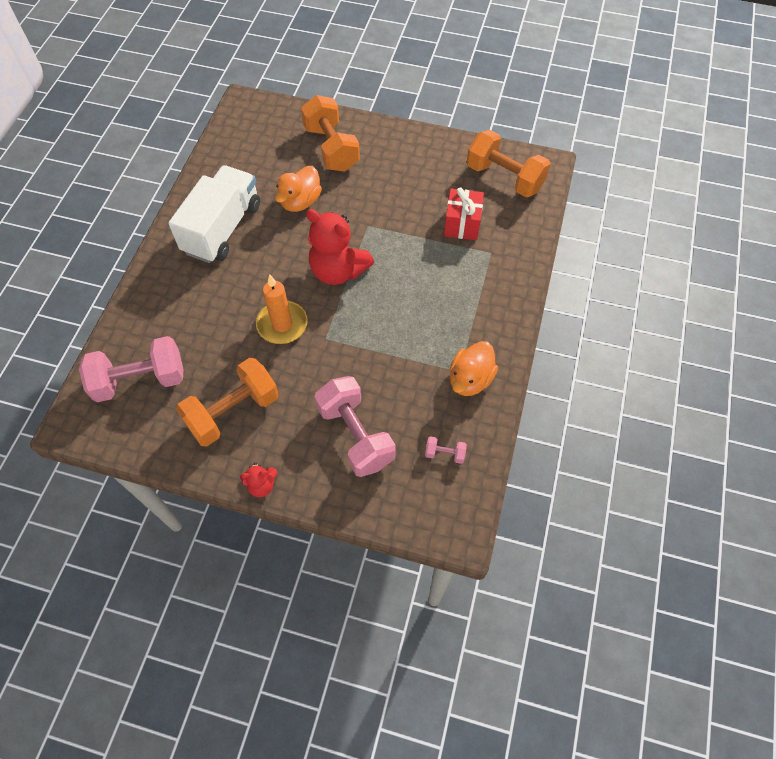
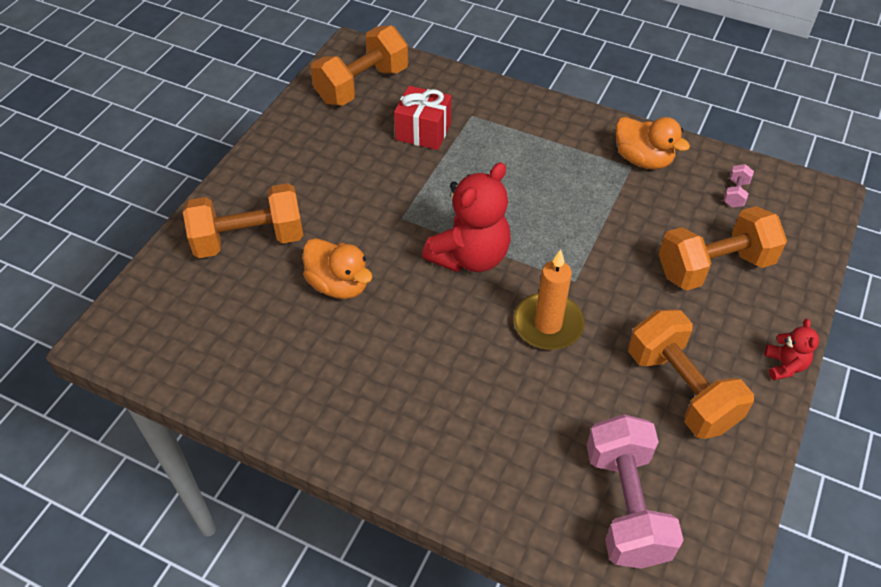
camera: 80 degrees left, 10 degrees down
(222, 229) = (363, 384): white truck -> none
(355, 435) = (714, 267): pink dumbbell -> orange dumbbell

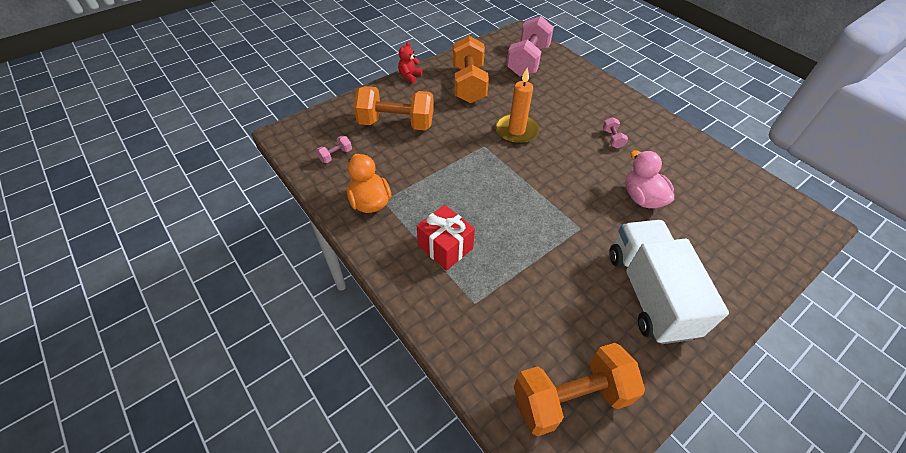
camera: 155 degrees left, 0 degrees up
(249, 240) = (709, 256): orange dumbbell -> none
(311, 179) = (649, 293): none -> white truck
(339, 285) = (642, 198): orange duck -> pink duck
(403, 369) = (612, 139): none -> pink dumbbell
(423, 132) = (529, 303): red gift -> red gift (445, 247)
(470, 256) = (542, 183): red teddy bear -> none

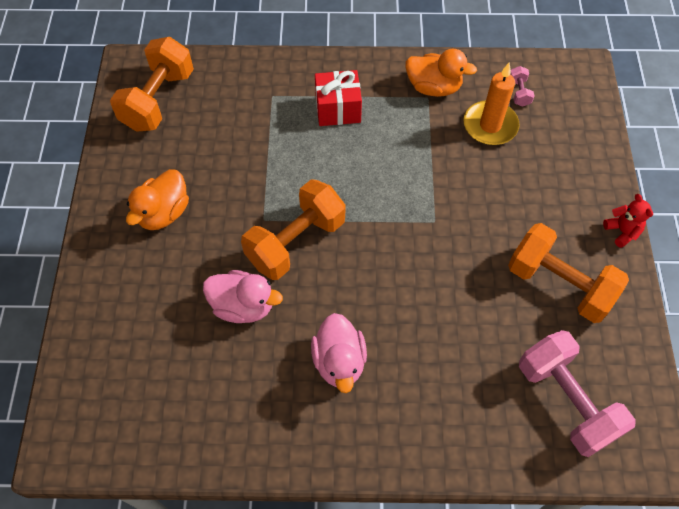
camera: 130 degrees right, 10 degrees up
(396, 123) = (533, 166): orange dumbbell -> orange dumbbell (296, 242)
(516, 131) = (433, 270): orange candle -> orange candle (490, 125)
(612, 139) = (339, 361): pink dumbbell -> pink duck
(649, 293) = (163, 213): white truck -> orange duck

